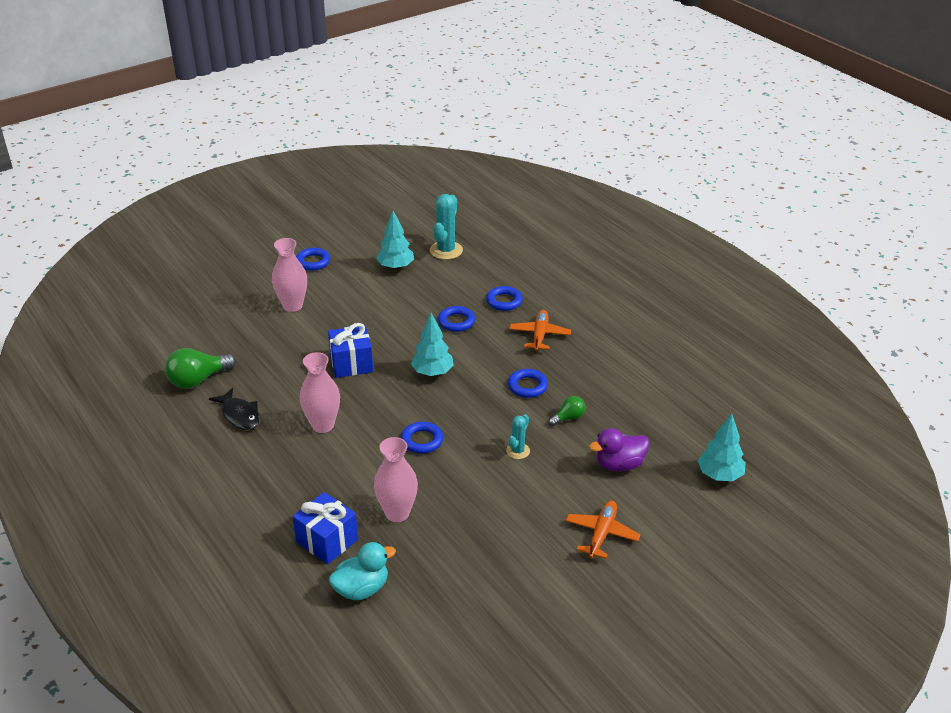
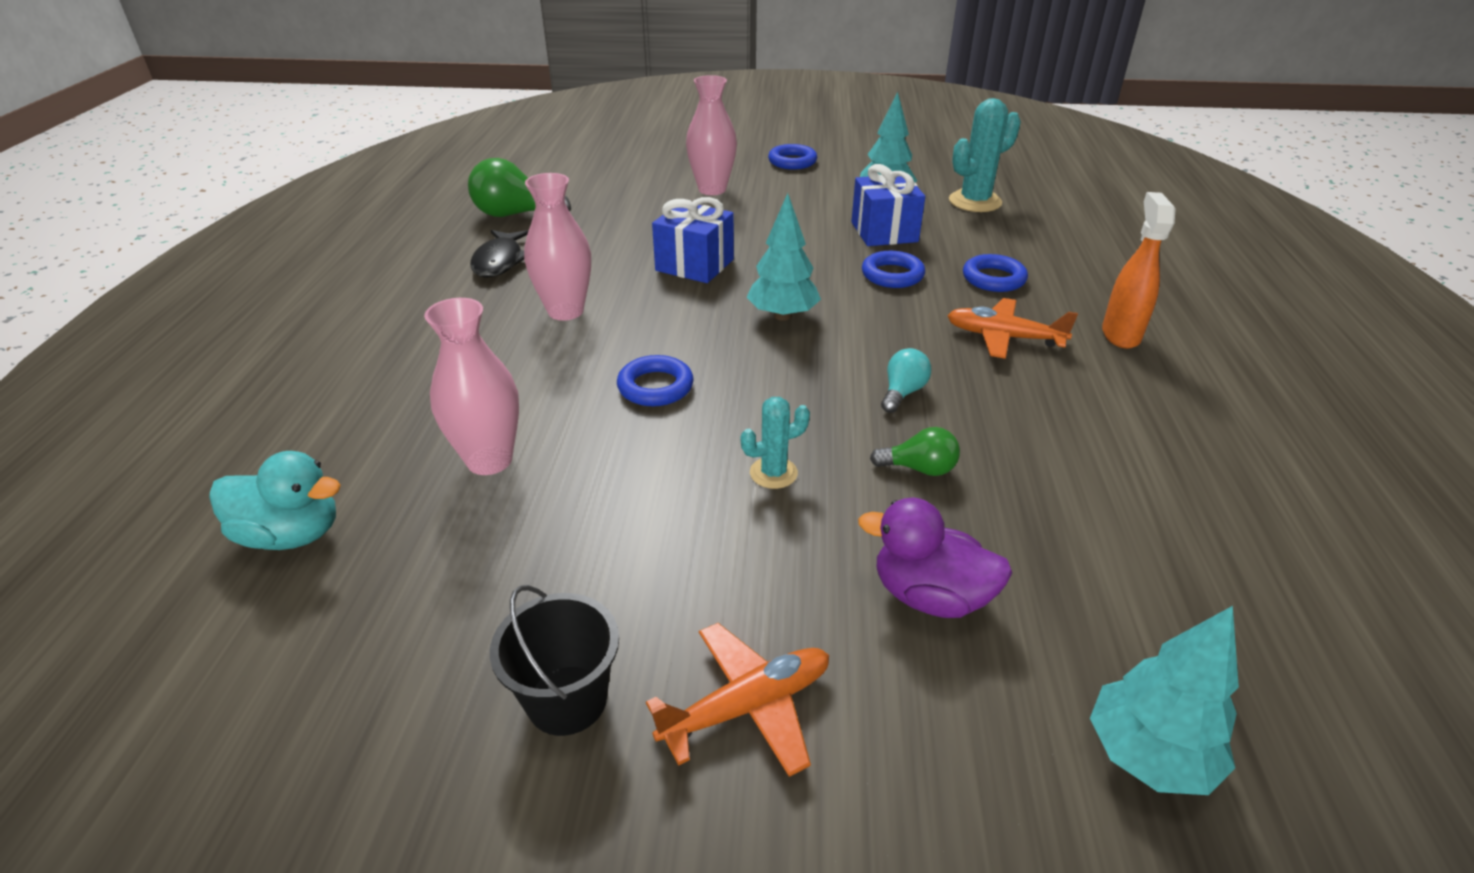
camera: 40 degrees right, 0 degrees up
(327, 541) = (360, 443): blue gift -> blue gift (884, 232)
(527, 386) = (902, 392): blue ring -> turquoise light bulb
(539, 335) = (1003, 337): orange plane -> orange plane turned 120 degrees counterclockwise
(545, 568) = (567, 700): none -> black bucket
(584, 309) = (1120, 334): none -> orange spray bottle

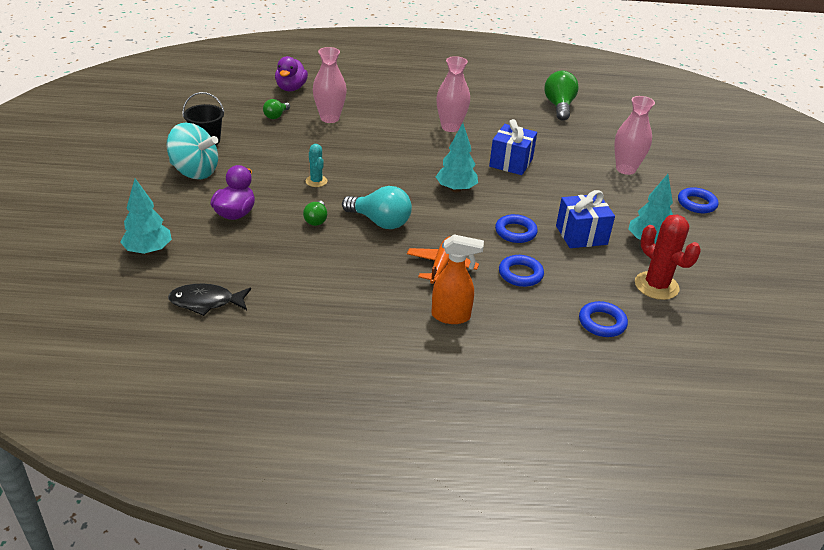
camera: 85 degrees right, 0 degrees up
(291, 535) = (291, 88): turquoise duck -> purple duck
(450, 555) = (276, 116): none -> green light bulb
(499, 261) = (500, 107): black fish -> black fish (206, 302)
(655, 387) = (383, 152): blue ring -> blue ring (602, 323)
(748, 706) = (195, 172): orange plane -> turquoise spinning top
(902, 392) = (380, 222): turquoise light bulb -> turquoise light bulb, size x1.80
(975, 202) = (656, 286): turquoise cactus -> red cactus

